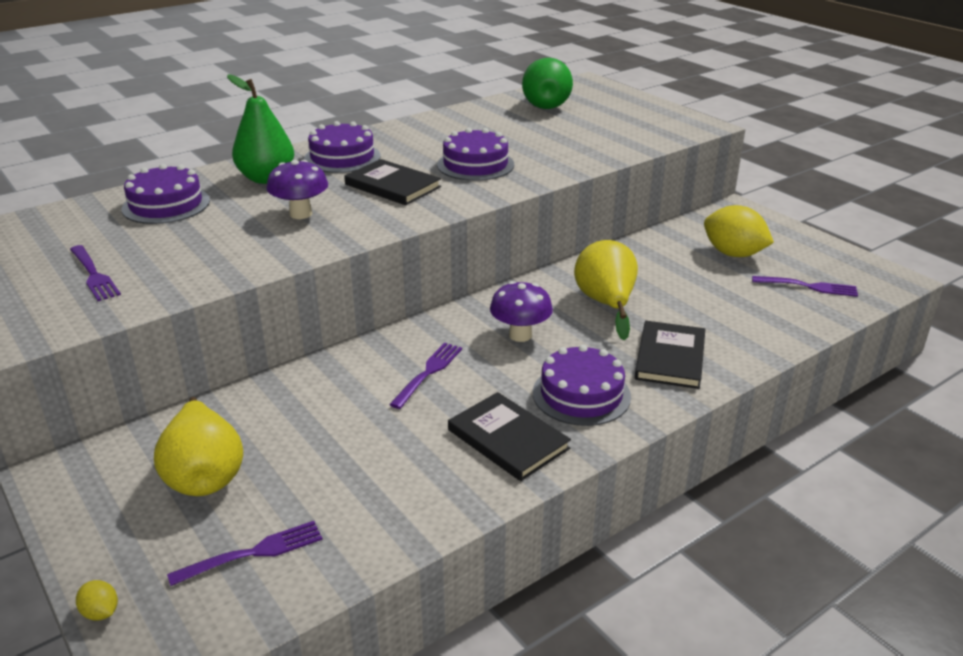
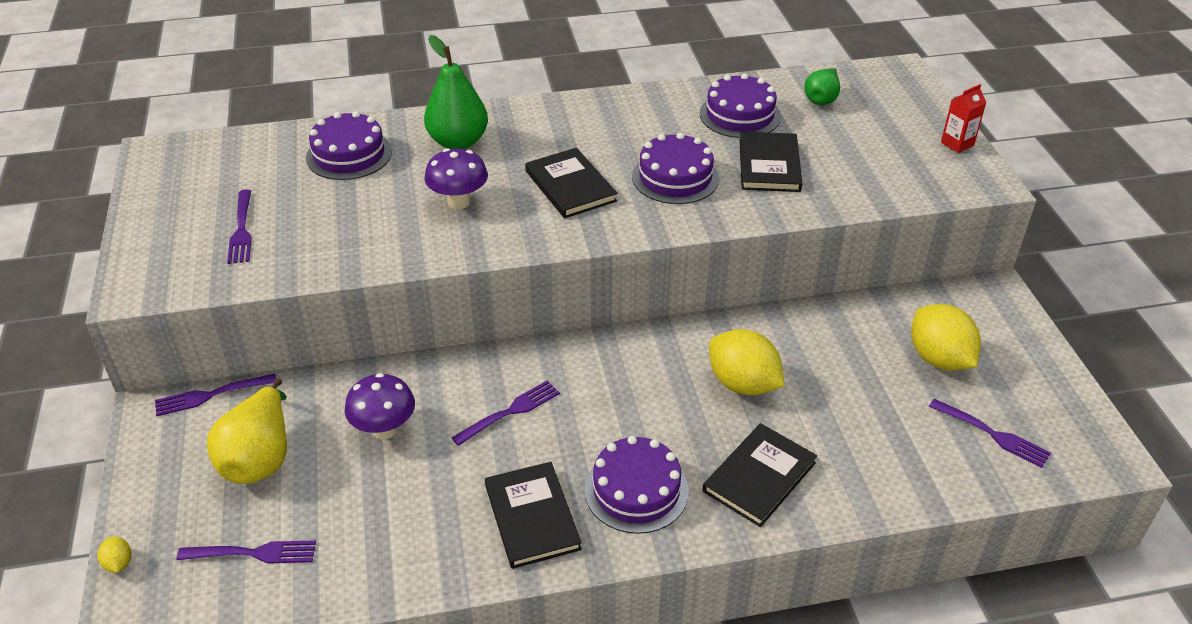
camera: 25 degrees right, 10 degrees up
(114, 441) = (212, 395): none -> purple fork
(342, 157) = (548, 130): purple cake -> purple cake (740, 115)
(520, 335) = (627, 395): purple mushroom -> purple mushroom (384, 429)
(542, 145) = (769, 165): none -> black book
(545, 104) = (821, 99): green pear -> green pear, size x0.59
(606, 304) = (743, 384): yellow pear -> yellow lemon
(664, 110) = (957, 144): none -> red carton

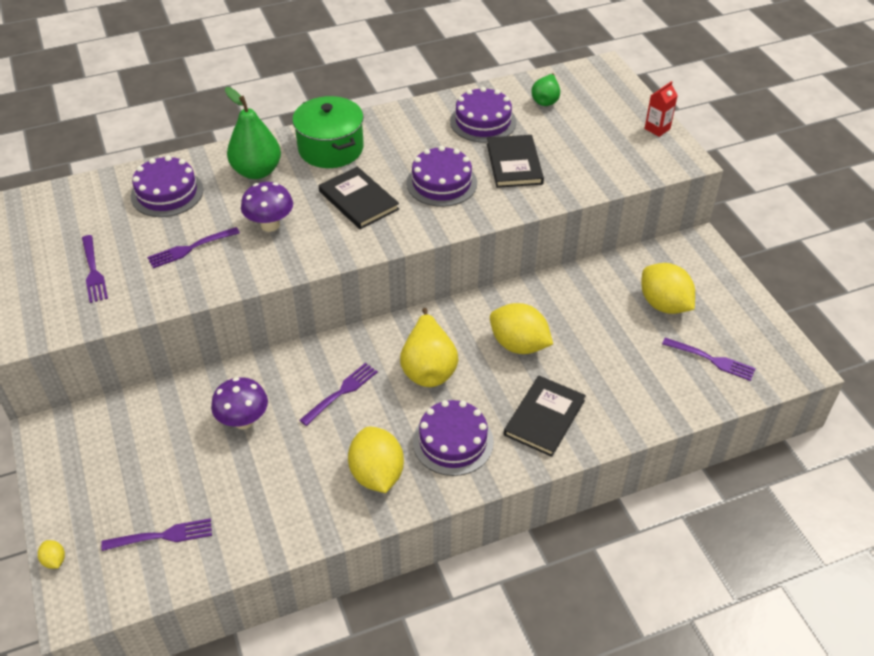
camera: 10 degrees left, 5 degrees up
(212, 395) = (93, 411): purple fork -> purple fork (191, 248)
(260, 457) = (147, 458): yellow pear -> yellow pear (428, 367)
(532, 517) = (377, 474): black book -> yellow lemon
(550, 126) = (331, 148): none -> green pot

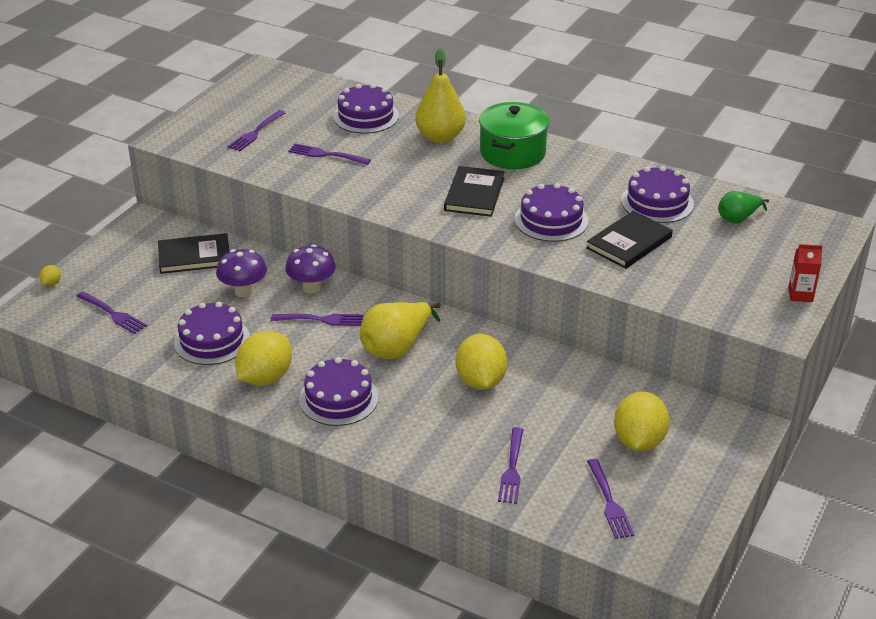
camera: 50 degrees right, 10 degrees down
(257, 171) = (440, 137): green pear -> yellow pear
(270, 225) = (393, 172): purple mushroom -> purple mushroom (312, 288)
(286, 482) = (212, 340): none -> purple cake
(544, 417) = (420, 434): black book -> black book (194, 256)
(631, 389) = (512, 468): none -> purple fork

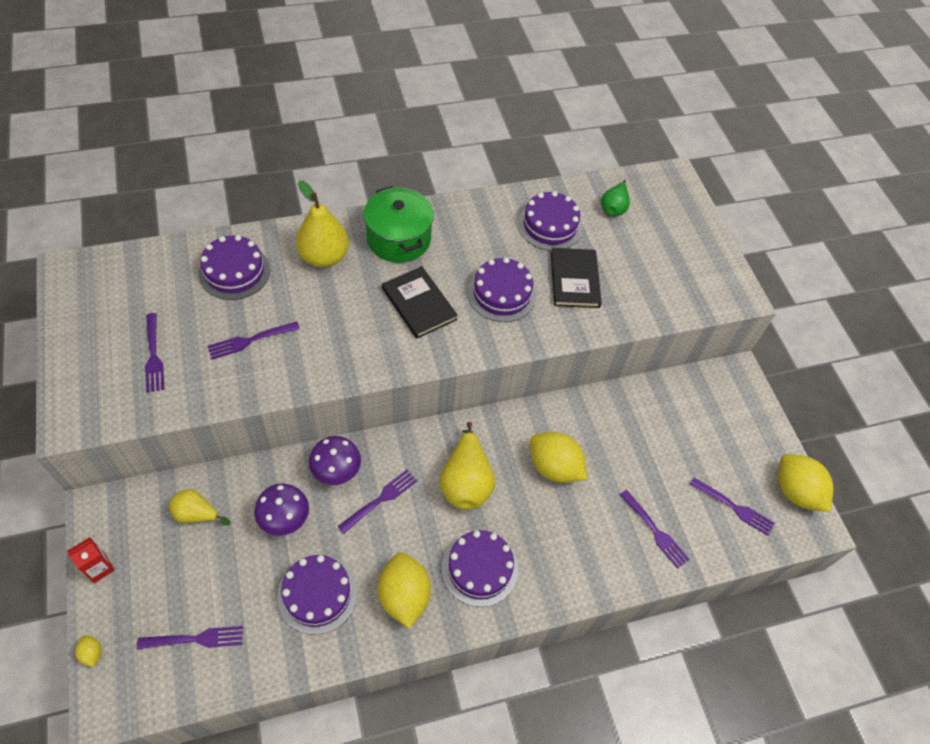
camera: 50 degrees left, 20 degrees up
(194, 256) = (197, 514): black book -> yellow pear
(639, 441) = (696, 439): yellow lemon -> yellow lemon (795, 492)
(800, 295) = (718, 256): red carton -> red carton (99, 568)

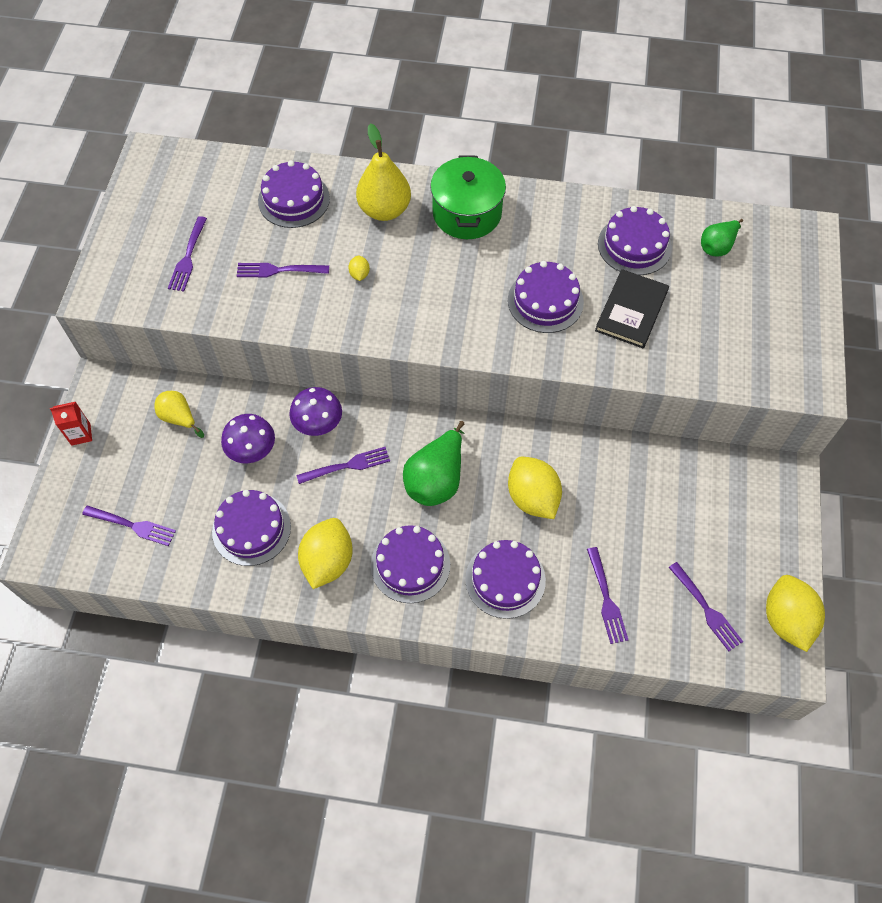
camera: 30 degrees right, 5 degrees up
(92, 653) = (46, 503): yellow lemon -> yellow lemon (359, 274)
(419, 304) = (455, 285): black book -> none
(465, 482) = (436, 479): yellow pear -> green pear
(566, 548) = (505, 579): none -> purple cake

